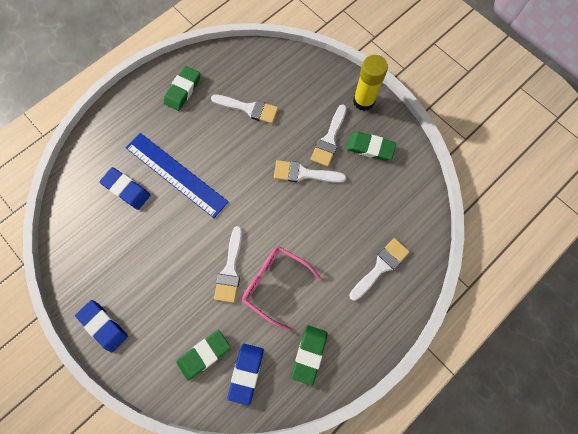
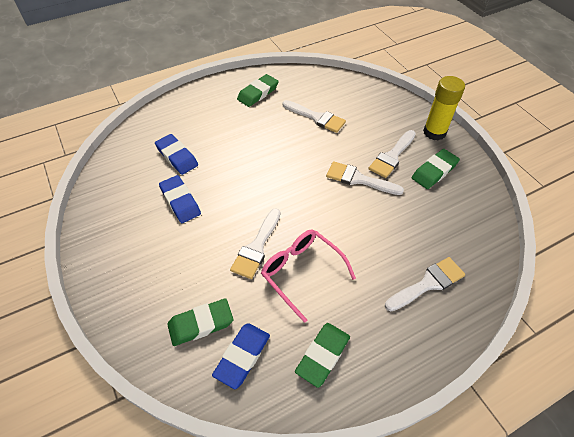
camera: 15 degrees right, 20 degrees down
(103, 326) = (105, 268): blue eraser -> blue eraser (180, 201)
(176, 174) = (229, 154): blue ruler -> none
(370, 148) = (434, 171): green eraser -> green eraser turned 75 degrees counterclockwise

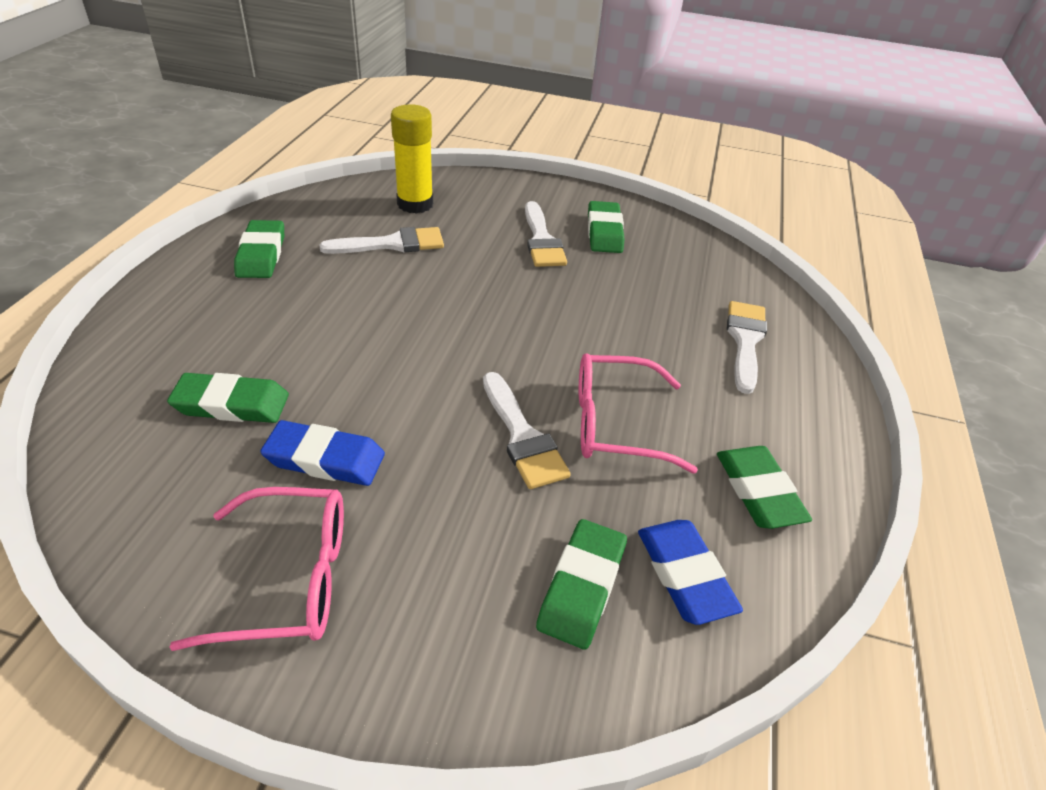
camera: 50 degrees left, 10 degrees down
(123, 237) = (290, 579): none -> pink glasses
(177, 156) = (231, 404): blue eraser -> green eraser
(358, 179) = (538, 283): white brush -> none
(434, 132) = (552, 194): yellow glue stick -> yellow glue stick (415, 204)

